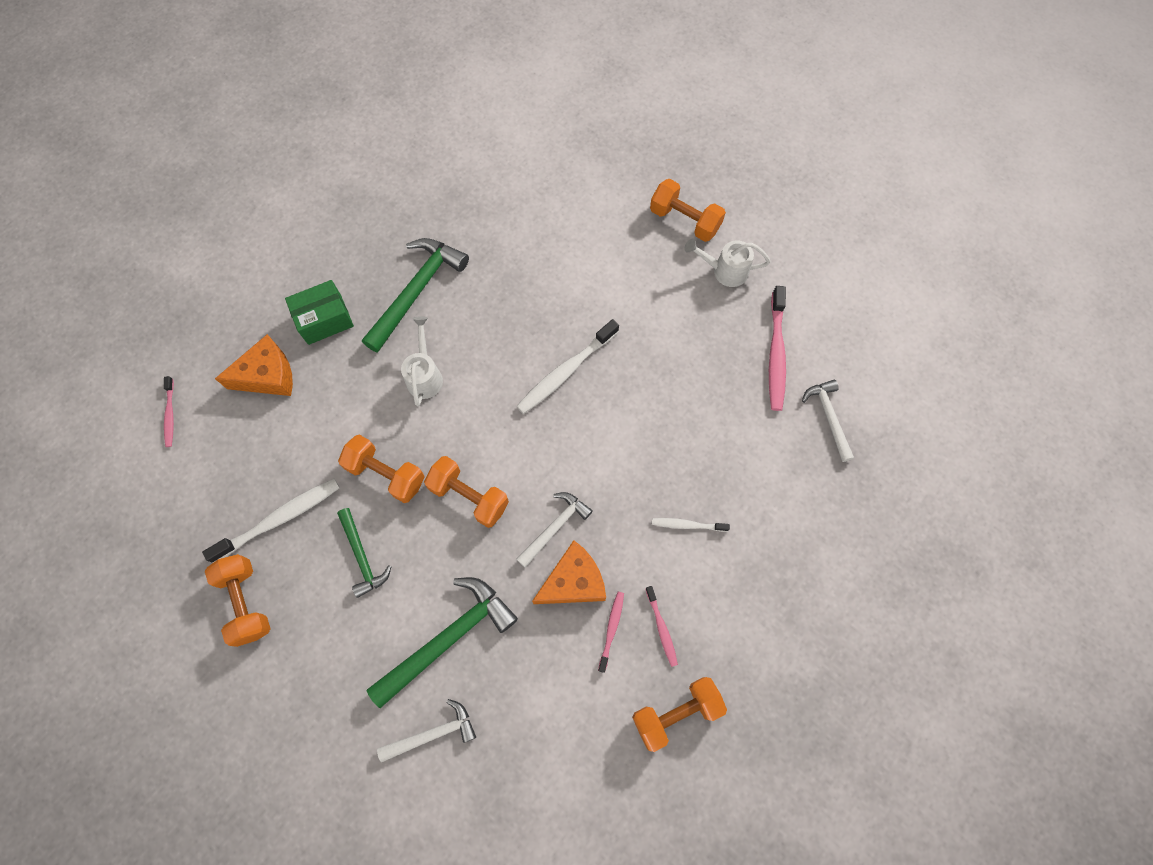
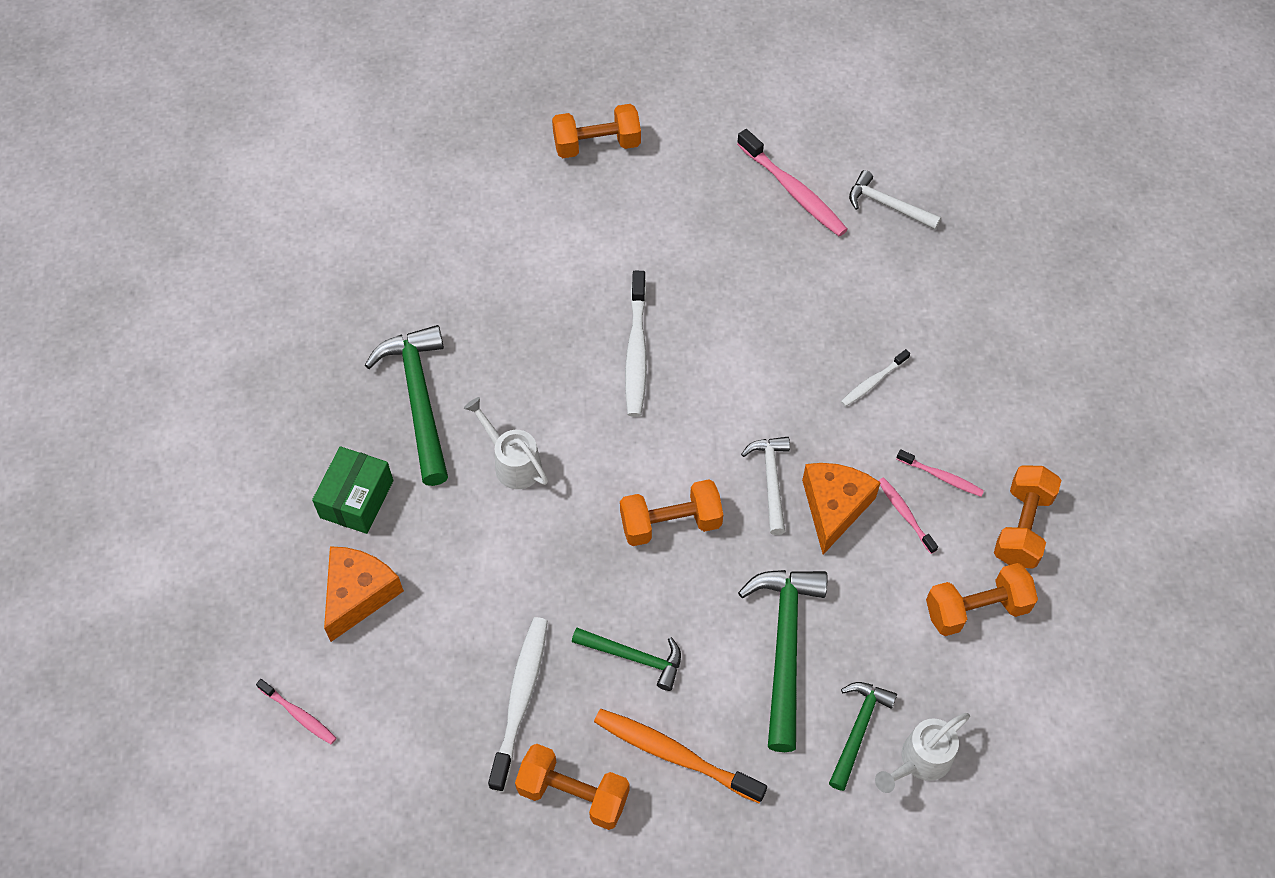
camera: 45 degrees left, 10 degrees down
(320, 637) = (674, 755): none -> orange toothbrush
(386, 474) = (575, 573): orange dumbbell -> orange dumbbell (976, 609)
(433, 733) = (858, 730): white hammer -> green hammer
(725, 271) = (678, 159): white watering can -> white watering can (920, 761)

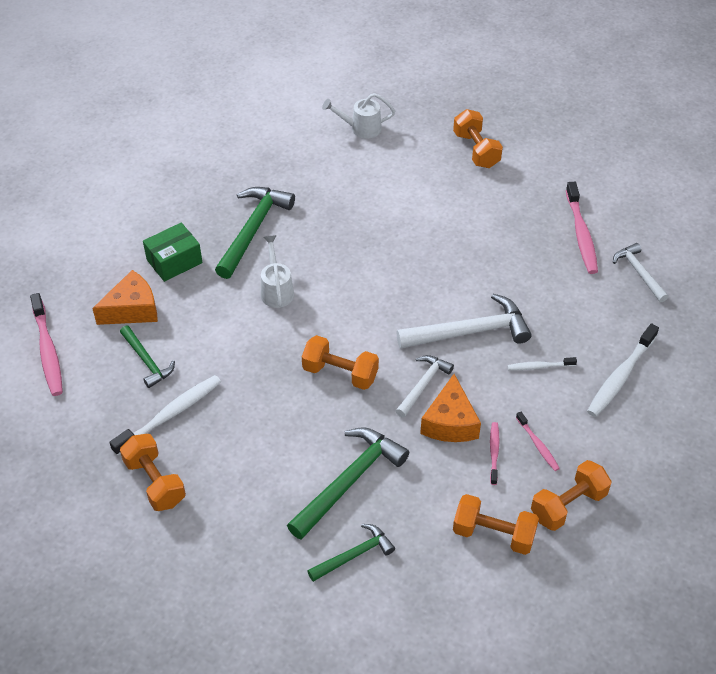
camera: 35 degrees right, 10 degrees down
(299, 715) = (48, 351): pink toothbrush -> pink toothbrush, size x1.83
(597, 145) = (476, 150): orange dumbbell -> orange dumbbell turned 45 degrees clockwise
(634, 657) = (254, 432): green hammer -> green hammer (147, 361)
(636, 351) = (402, 271): white toothbrush -> white toothbrush (620, 376)
(674, 755) = (230, 498): orange toothbrush -> none
(770, 384) = (470, 332): none -> white hammer
(834, 507) = (450, 422): orange cheese -> orange cheese turned 135 degrees clockwise
(920, 761) = (378, 597): white watering can -> white watering can (361, 128)

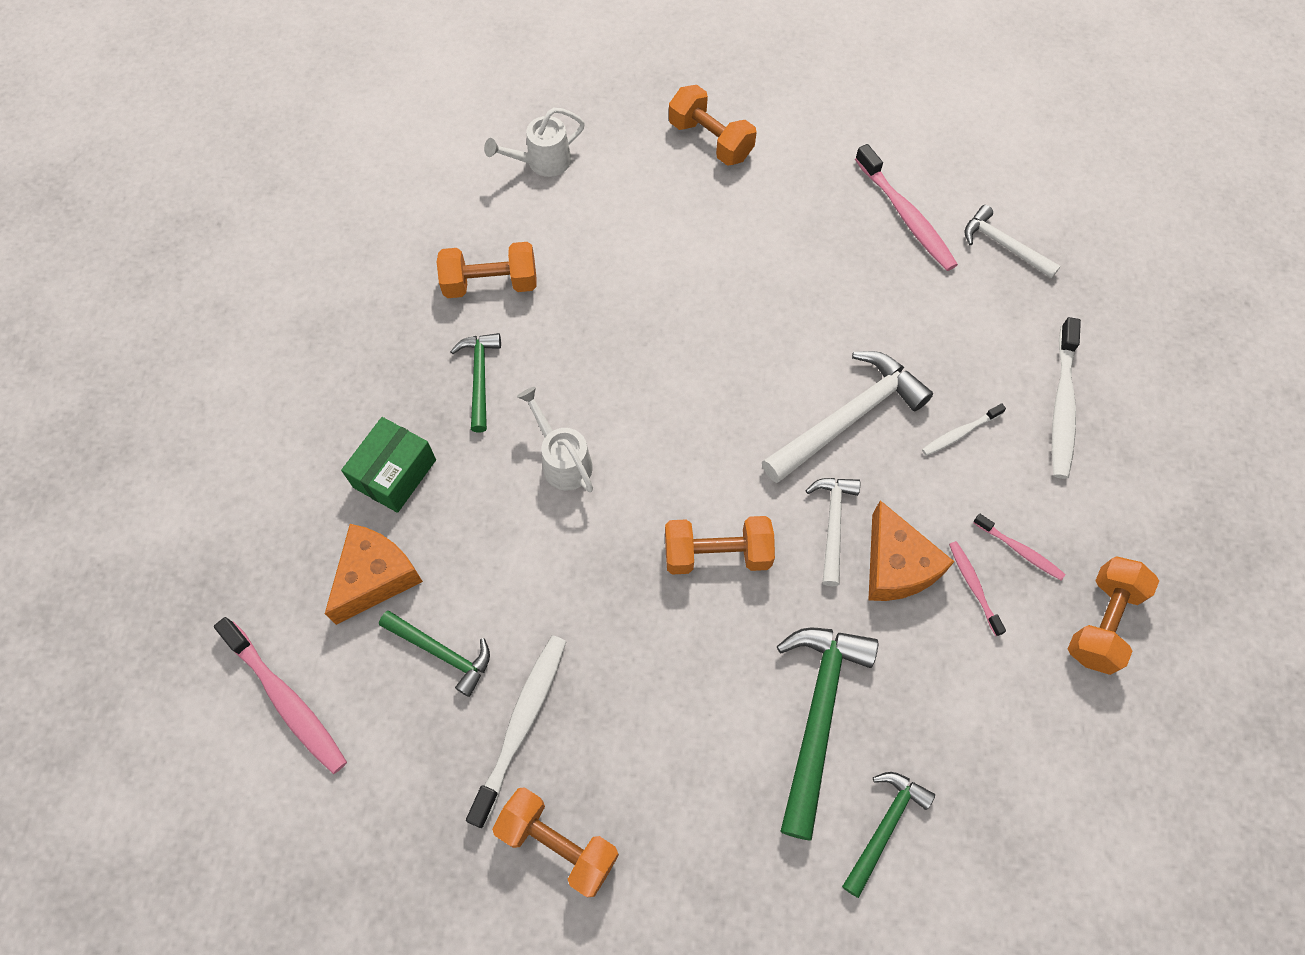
camera: 25 degrees left, 15 degrees up
(253, 230) = (480, 378): green hammer -> green hammer, size x0.59
(493, 534) = (1037, 708): orange dumbbell -> orange dumbbell (491, 284)

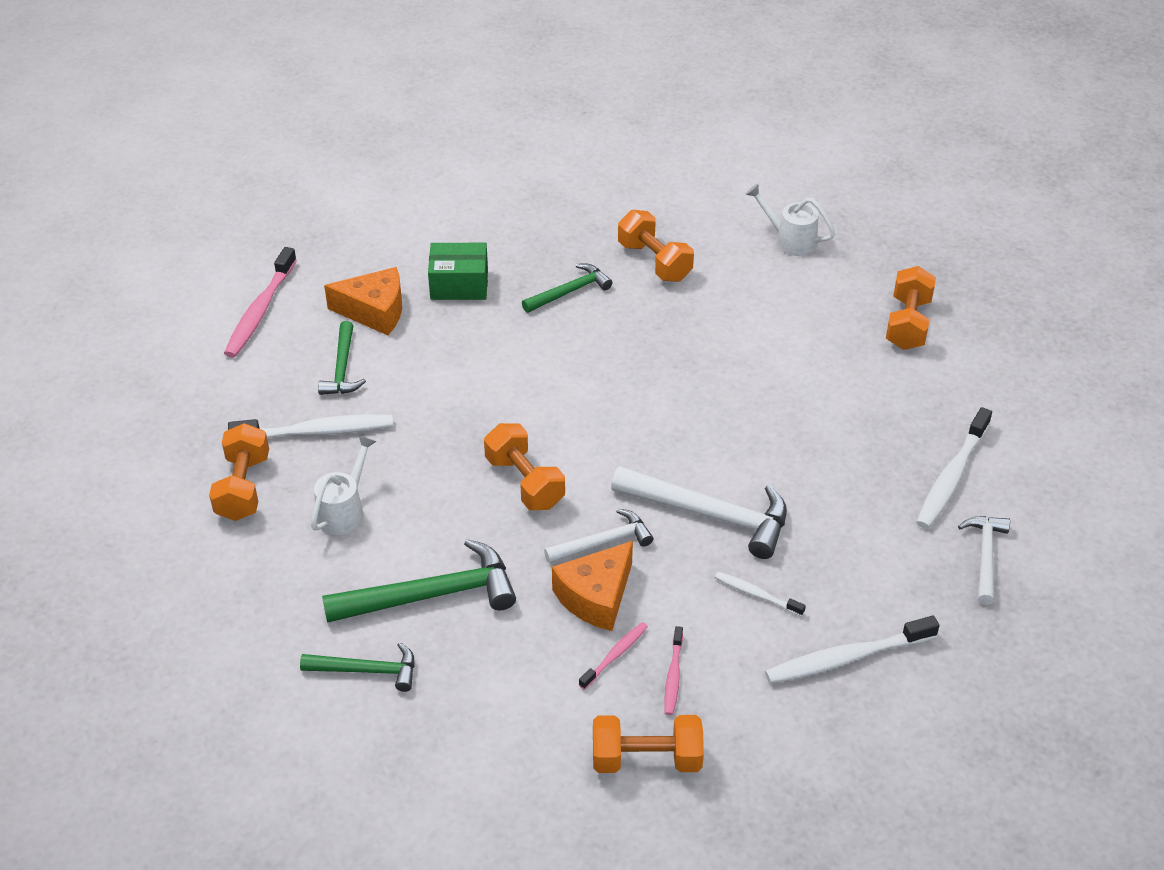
camera: 60 degrees right, 20 degrees down
(563, 461) = (536, 364): white watering can -> white watering can (344, 511)
(906, 216) = (951, 477): pink toothbrush -> white toothbrush

